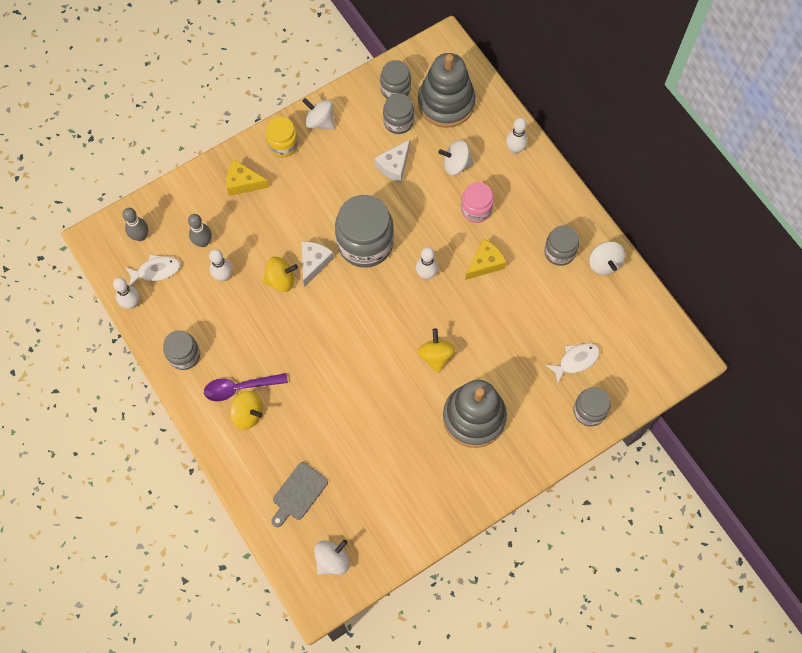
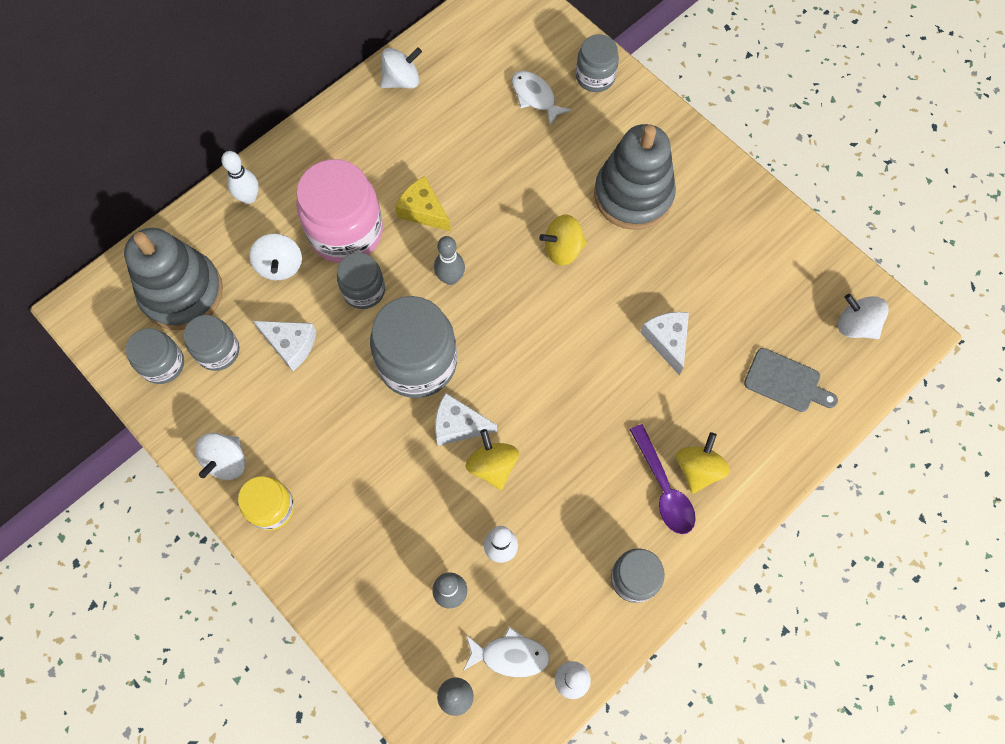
camera: 100 degrees left, 0 degrees up
(156, 270) = (510, 655): white fish -> white fish turned 120 degrees clockwise
(243, 183) = (343, 554): yellow cheese -> none
(347, 415) = (667, 341): none -> white cheese
(426, 274) = (450, 278): white bowling pin -> grey bowling pin
(476, 209) = (346, 232): pink jar -> pink jar, size x1.78
(559, 252) = (393, 129): grey jar -> grey jar (364, 290)

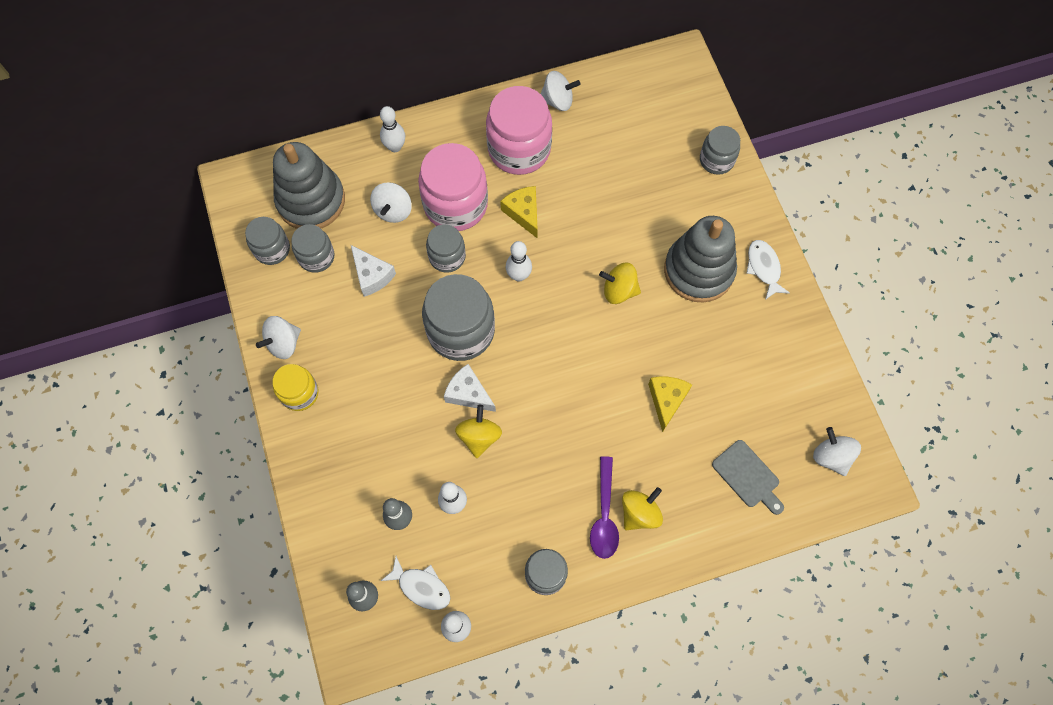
camera: 25 degrees right, 0 degrees up
(386, 146) = (519, 149): none -> pink jar
(450, 278) = (519, 275): grey bowling pin -> white bowling pin
(535, 97) = (658, 157): white fish -> white fish (764, 268)
(667, 341) = (666, 400): white cheese -> yellow cheese

